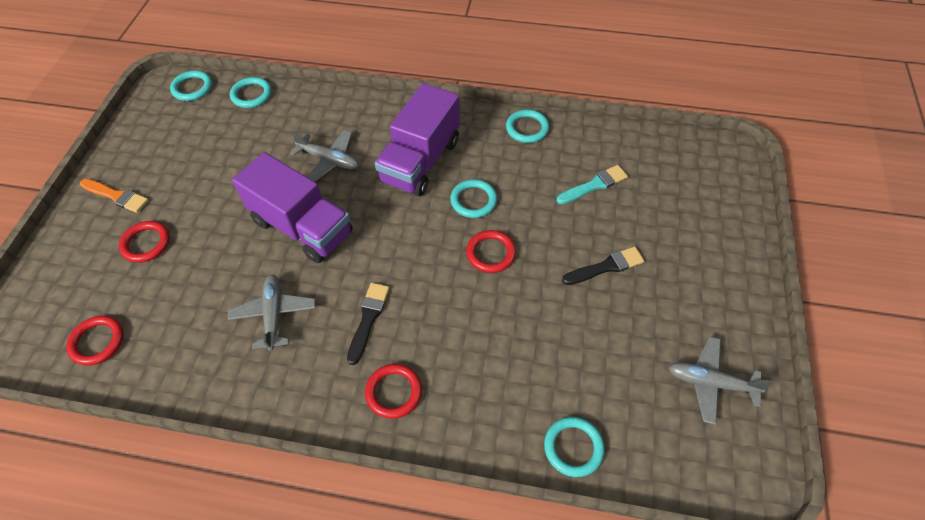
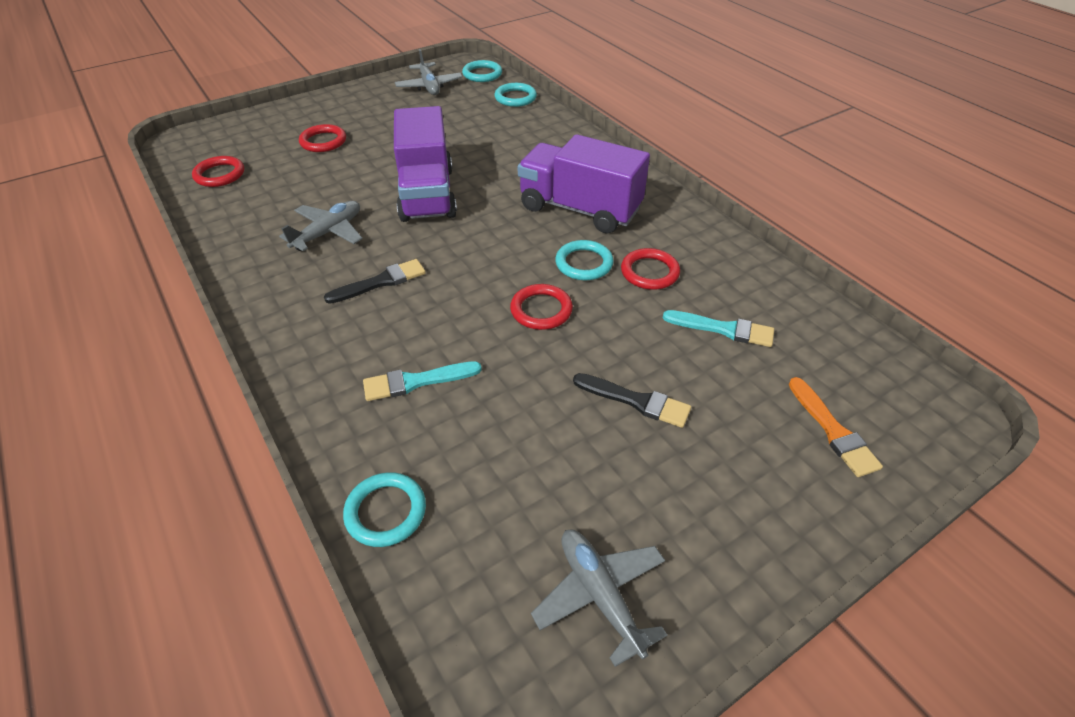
camera: 45 degrees right, 10 degrees down
(116, 196) = (347, 107): orange brush -> orange brush (833, 430)
(329, 160) = (509, 166): grey plane -> grey plane (429, 86)
(394, 392) = (323, 343): red ring -> red ring (649, 272)
(420, 161) = (580, 209): purple truck -> purple truck turned 45 degrees clockwise
(485, 362) = (417, 381): none -> turquoise brush
(527, 128) = (716, 244): turquoise ring -> none

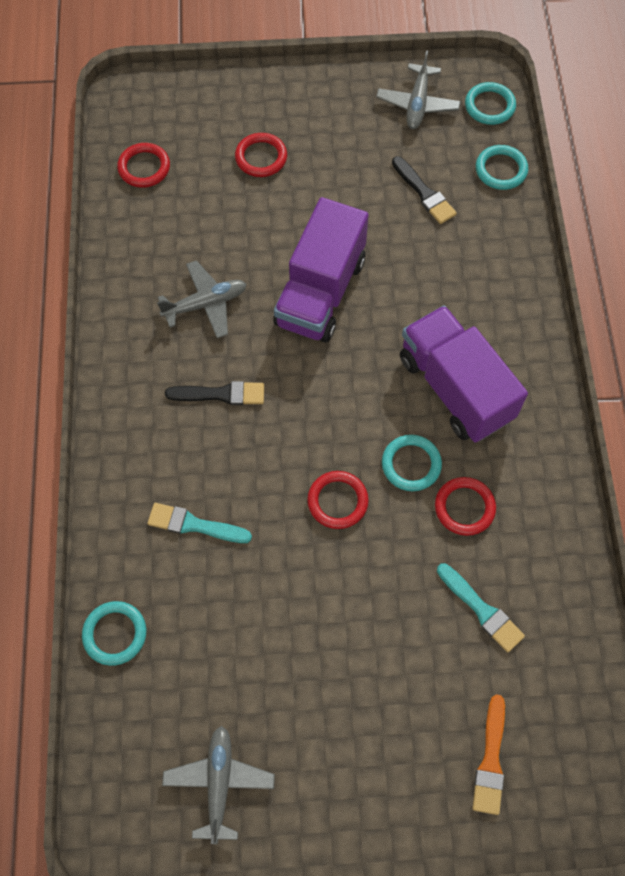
camera: 30 degrees right, 20 degrees up
(635, 401) = (352, 641): black brush -> black brush (424, 193)

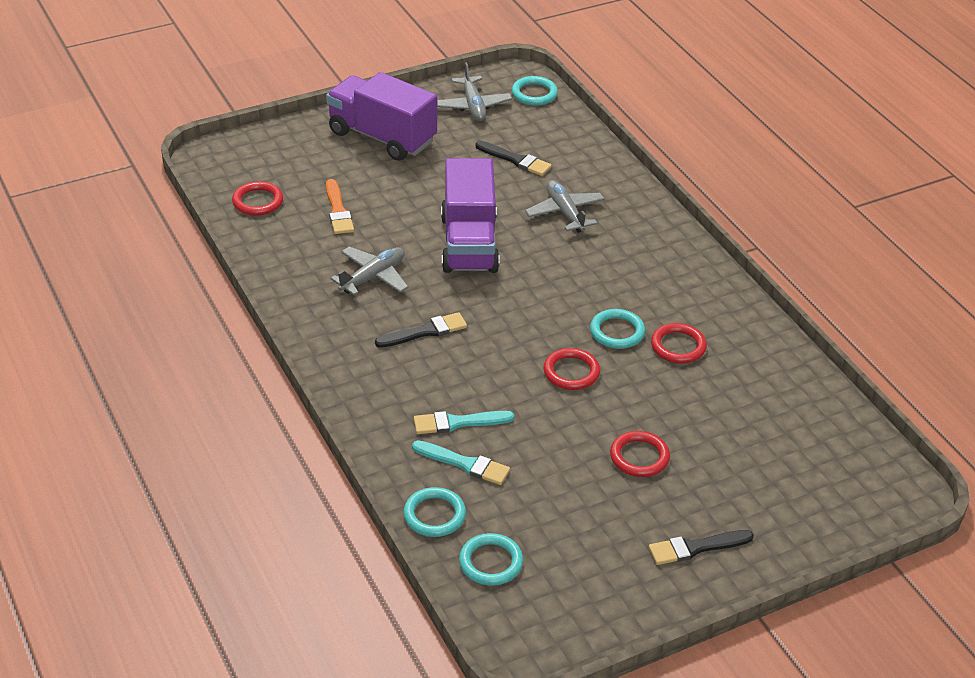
camera: 25 degrees left, 25 degrees down
(219, 783) = (590, 583): grey plane -> grey plane (565, 213)
(261, 157) = (360, 170): red ring -> red ring (639, 457)
(346, 782) = (696, 547): none -> black brush
(455, 388) = (621, 274): purple truck -> purple truck (382, 137)
(481, 609) = (733, 405): turquoise brush -> turquoise brush (464, 464)
(490, 760) = (802, 495): orange brush -> orange brush (338, 210)
(501, 170) = (569, 131): turquoise ring -> turquoise ring (490, 562)

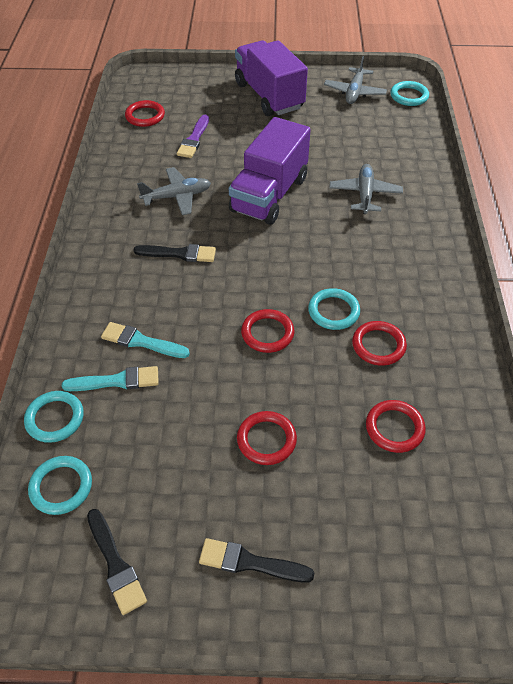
camera: 30 degrees right, 10 degrees up
(338, 210) = (194, 139): orange brush -> purple brush
(464, 464) = (116, 381): turquoise brush -> turquoise brush turned 60 degrees counterclockwise
(515, 160) = (356, 141): black brush -> black brush (115, 564)
(738, 407) = (394, 428): none -> red ring

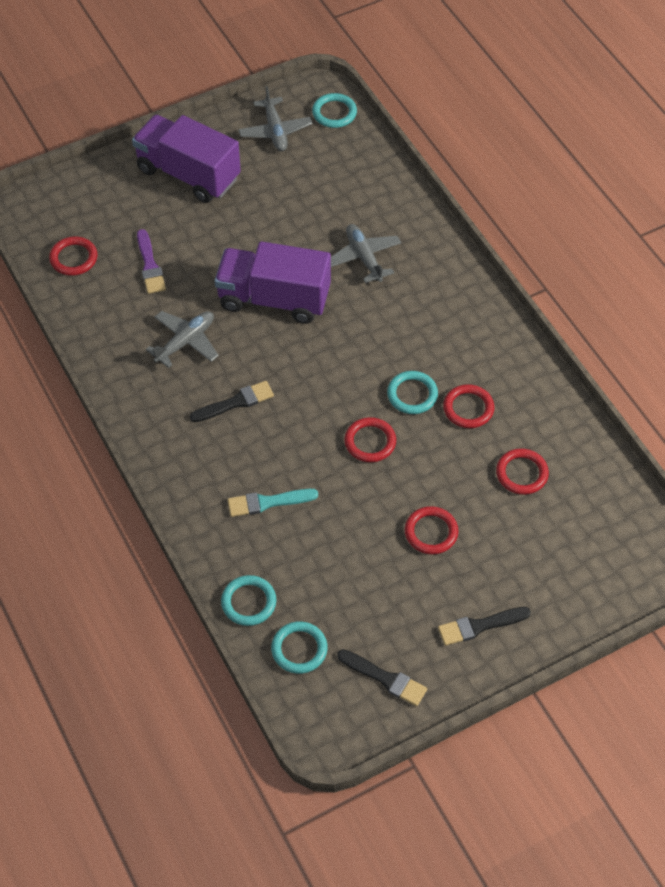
camera: 30 degrees left, 5 degrees up
(116, 381) = (274, 546): turquoise brush -> none
(269, 195) = (274, 299): purple truck -> purple truck turned 105 degrees clockwise

